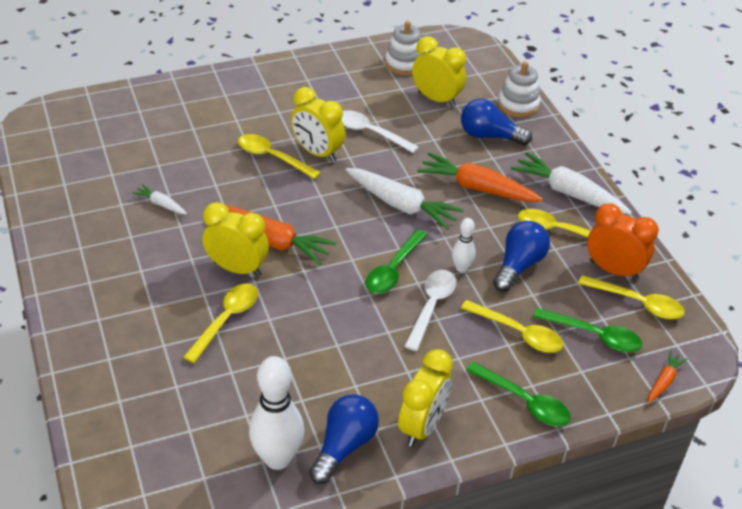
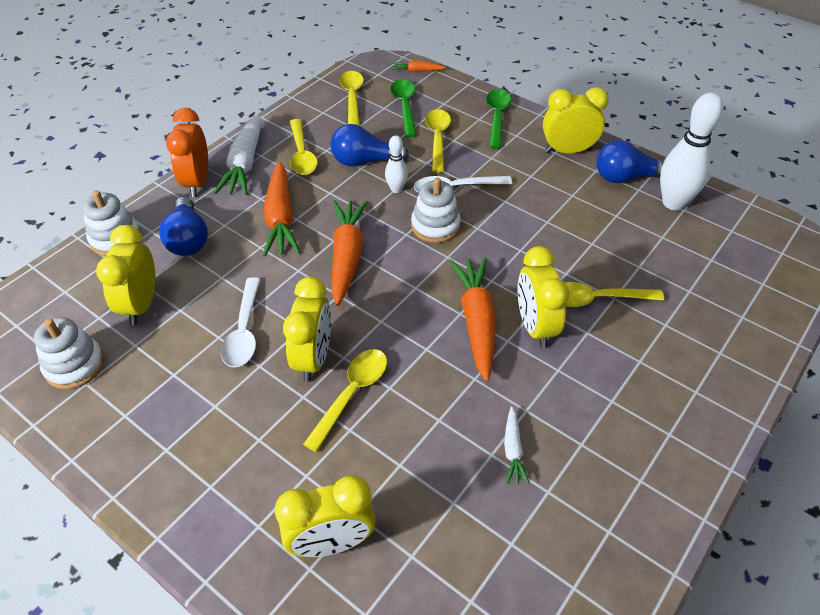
camera: 120 degrees left, 5 degrees up
(187, 114) = (331, 543): none -> yellow clock
(272, 157) = (352, 394): yellow spoon -> yellow spoon turned 150 degrees counterclockwise
(393, 269) = (435, 226): green spoon -> white stacking toy
(401, 205) = (347, 256): white carrot -> orange carrot
(613, 270) = (326, 116): orange clock -> orange clock (197, 182)

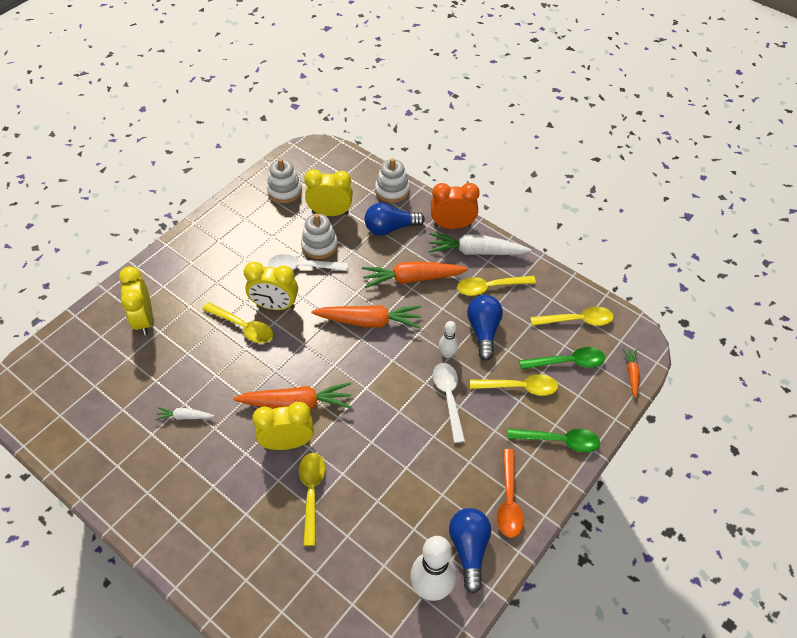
camera: 90 degrees right, 5 degrees up
(435, 226) = (401, 381): white stacking toy -> white stacking toy (319, 245)
(568, 151) = (509, 500): yellow clock -> orange spoon

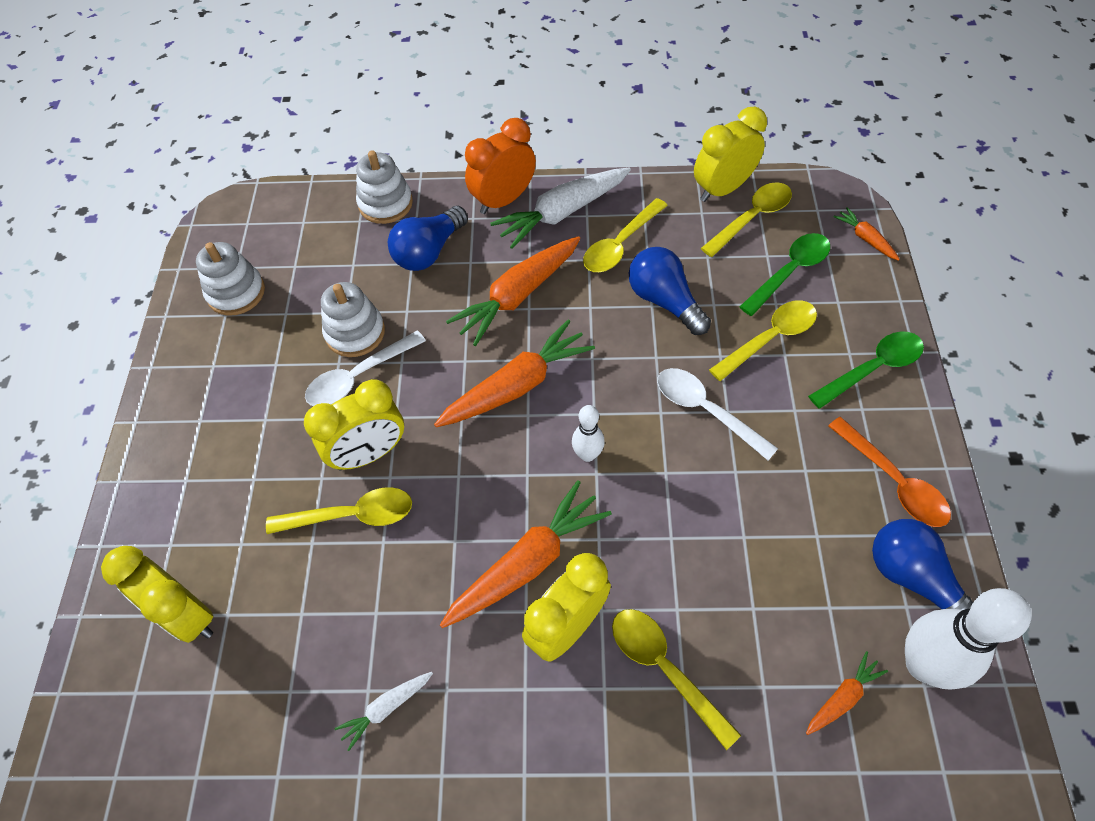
camera: 35 degrees left, 5 degrees up
(330, 213) = (329, 281): yellow clock -> yellow clock (722, 189)
(378, 569) = (842, 697): none -> orange carrot
(447, 354) = (651, 358): white bowling pin -> white bowling pin (587, 454)

